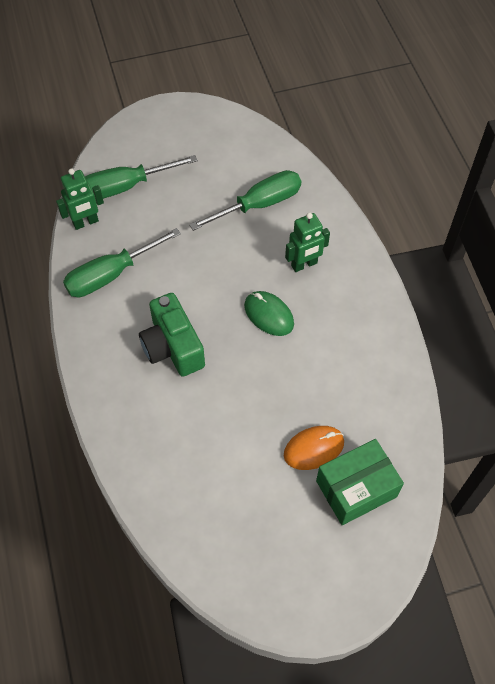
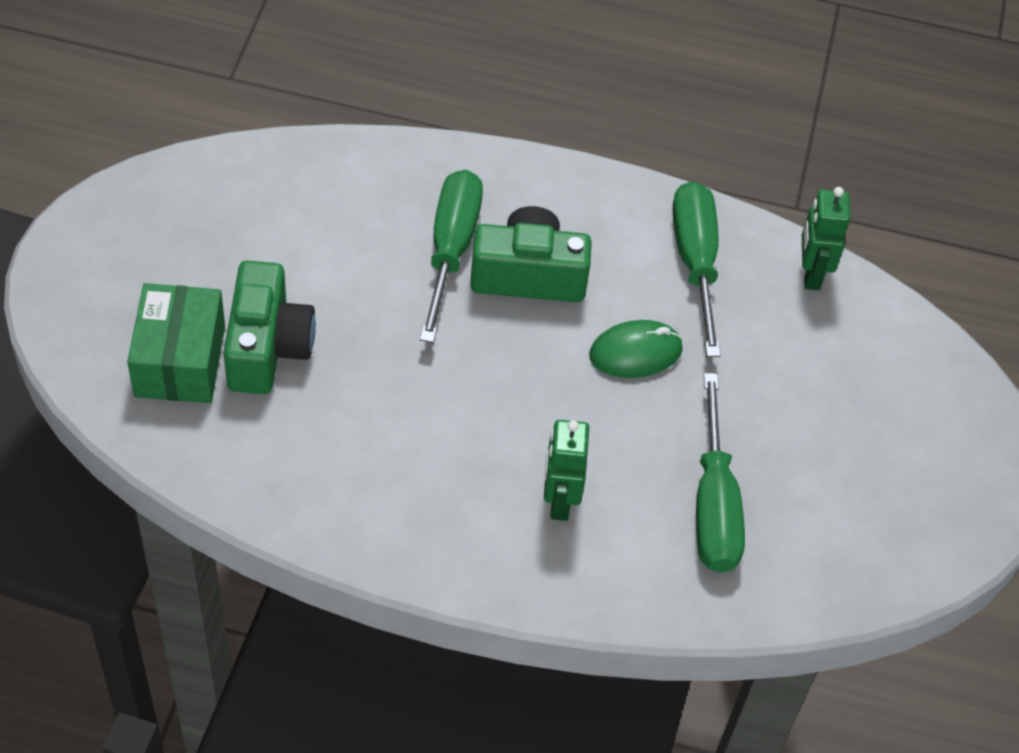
camera: 115 degrees right, 5 degrees down
(126, 187) = (854, 351): green screwdriver -> green screwdriver (451, 250)
(268, 315) = (502, 407): green mouse -> green mouse (635, 352)
(313, 448) = (267, 347): orange mouse -> green camera

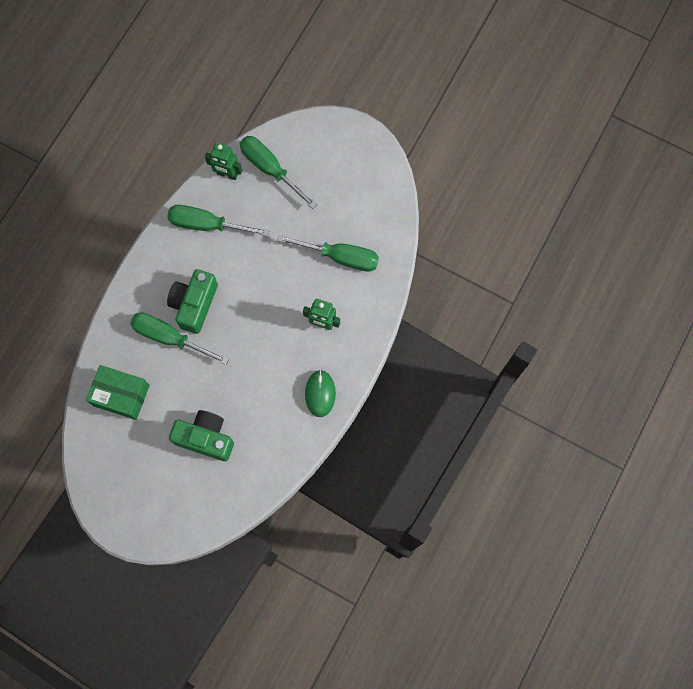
camera: 70 degrees left, 20 degrees up
(180, 361) = (203, 481): green box -> green box (121, 395)
(635, 352) = (251, 267): green mouse -> green mouse (320, 393)
(851, 343) = (270, 169): none -> green screwdriver

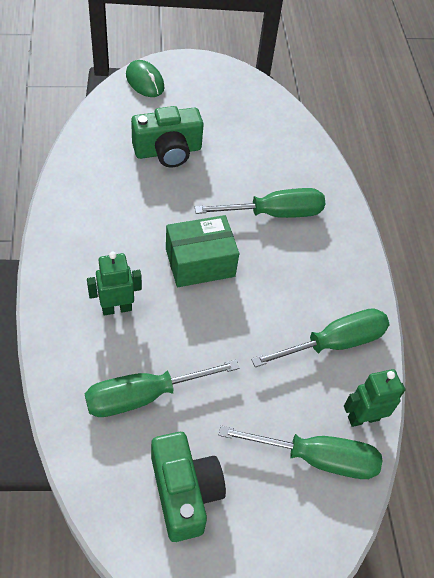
camera: 140 degrees right, 20 degrees down
(121, 395) = (276, 148): green box -> green box (200, 262)
(194, 304) = (276, 255): green camera -> green camera (184, 492)
(320, 393) = (73, 239): green mouse -> green mouse (145, 81)

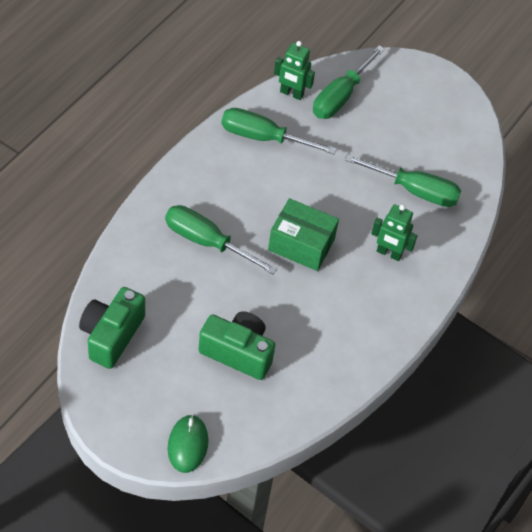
camera: 140 degrees left, 0 degrees up
(184, 492) = (431, 131): green camera -> green camera (111, 335)
(316, 458) = (341, 96): green screwdriver -> green screwdriver turned 105 degrees counterclockwise

